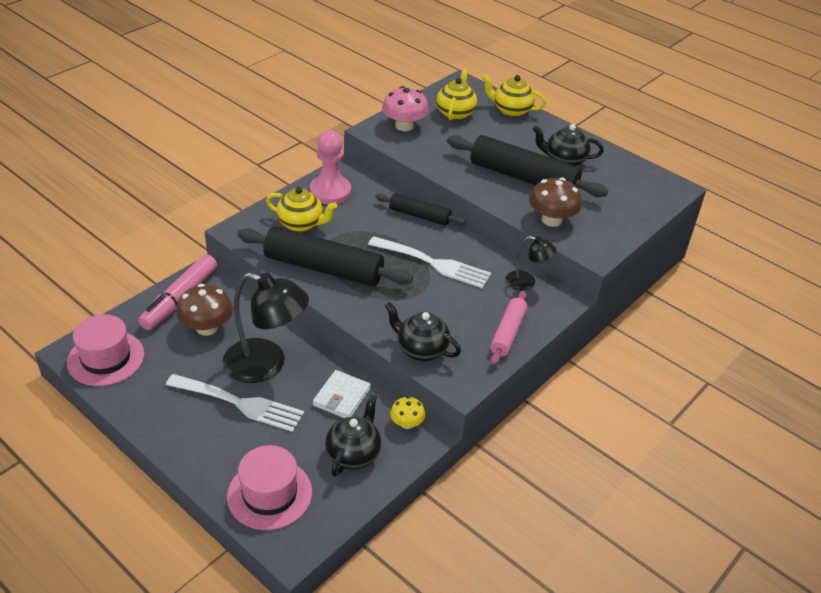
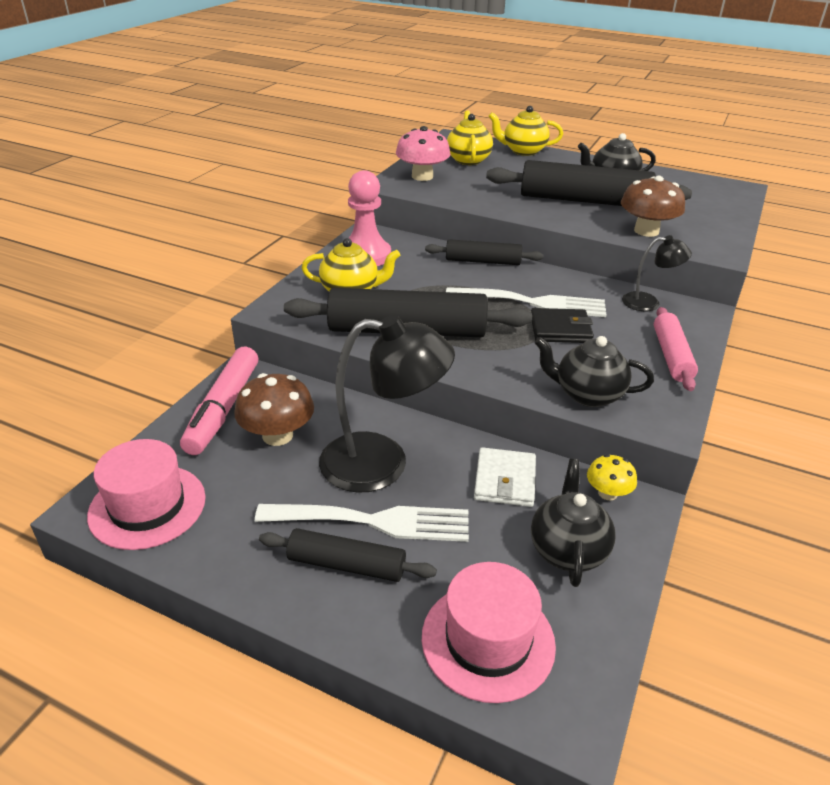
camera: 15 degrees left, 5 degrees down
(209, 427) = (346, 564): none -> black rolling pin
(439, 291) = (560, 329): none -> black wallet

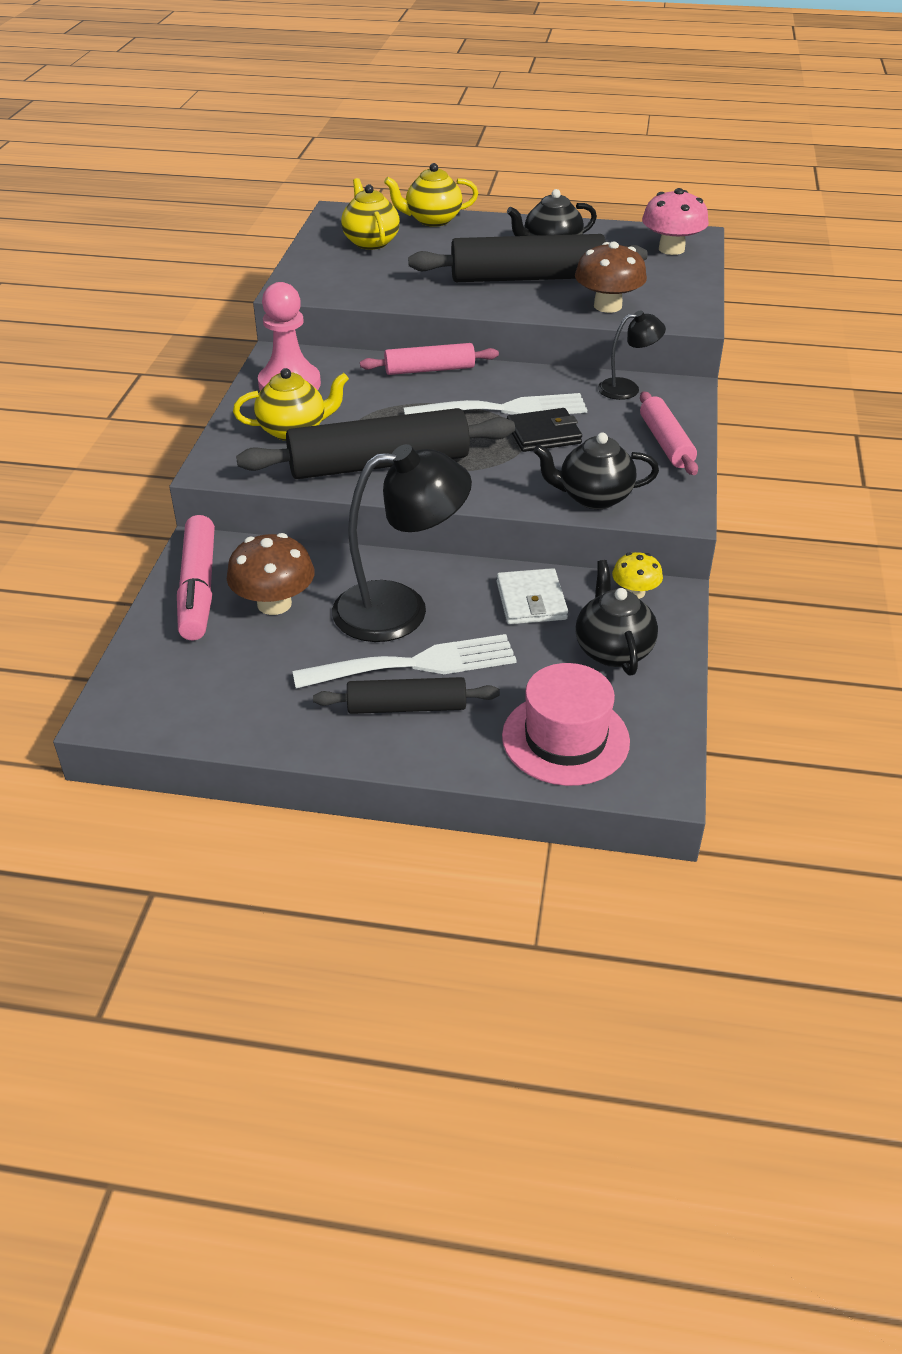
camera: 15 degrees left, 5 degrees up
(147, 506) = (172, 698): pink hat -> none
(422, 176) = (325, 273): pink mushroom -> pink mushroom (671, 249)
(482, 261) = (429, 370): black rolling pin -> pink rolling pin

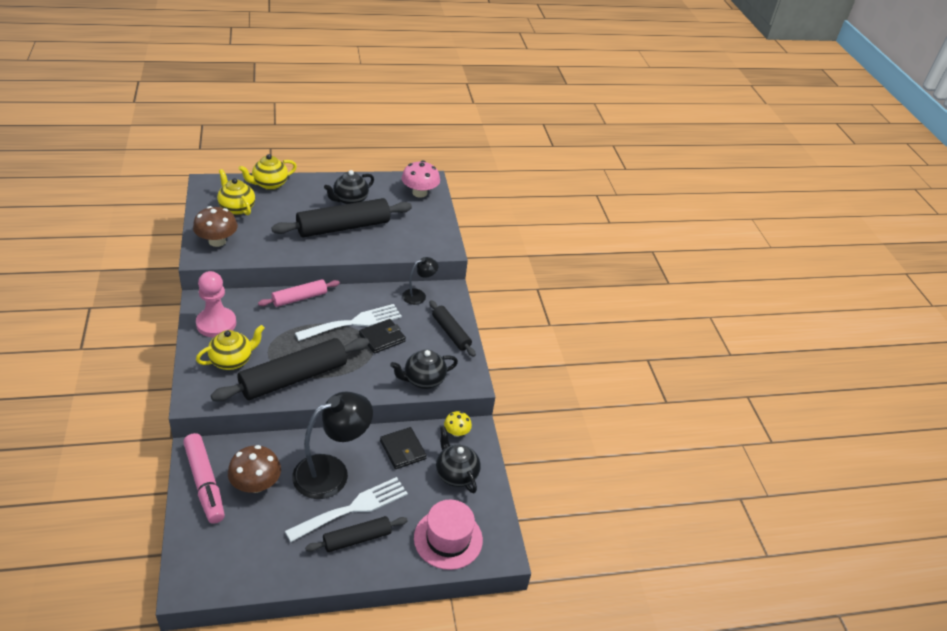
camera: 25 degrees left, 0 degrees up
(531, 601) = (403, 450): white wallet -> black wallet
(607, 306) = (397, 244): brown mushroom -> brown mushroom (217, 241)
(666, 443) = (451, 333): pink rolling pin -> black rolling pin

